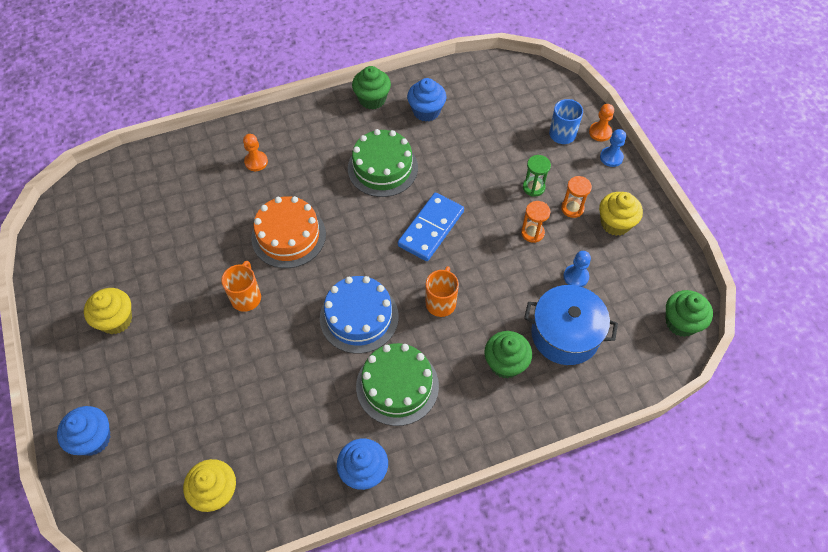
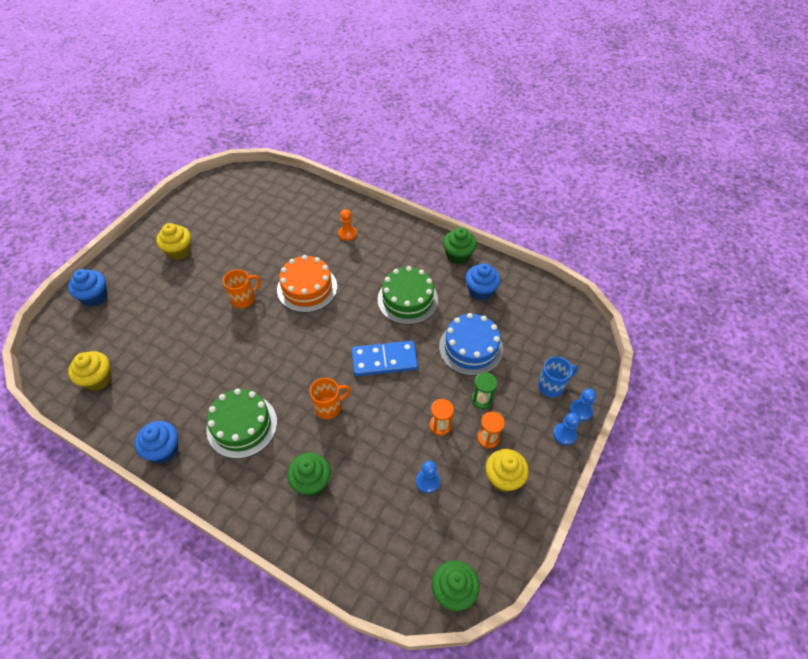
camera: 50 degrees right, 5 degrees down
(359, 317) = (277, 367): blue cake -> blue cake (471, 348)
(565, 334) = (369, 507): blue pot -> none
(600, 132) = (580, 411): orange pawn -> blue pawn

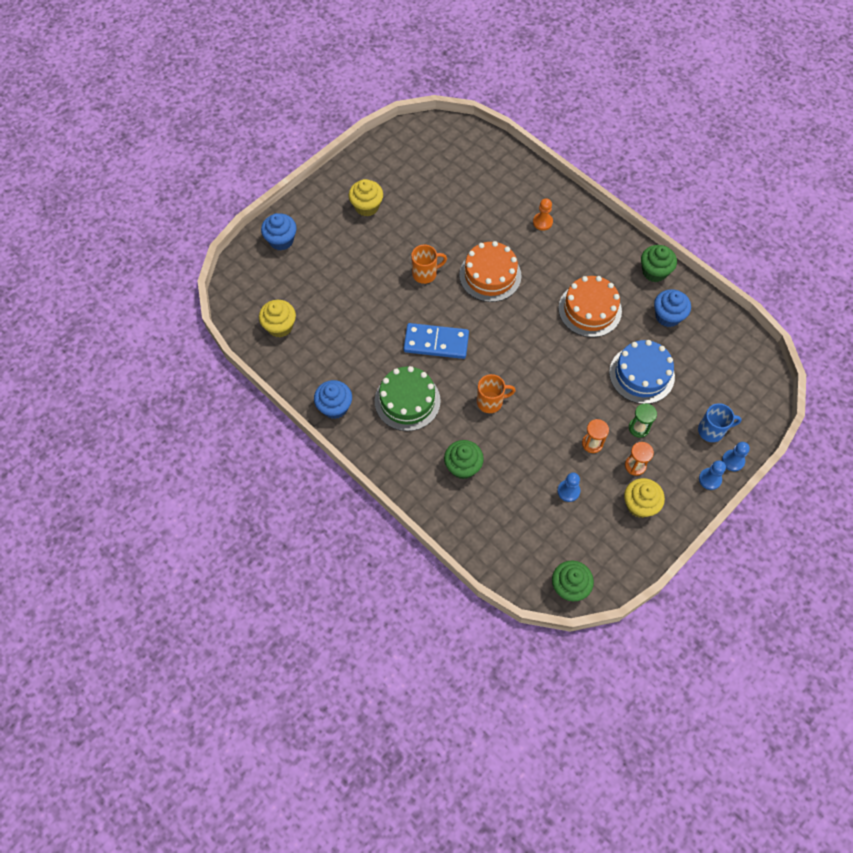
camera: 15 degrees right, 10 degrees up
(384, 360) = (553, 368): blue domino -> blue domino (436, 342)
(407, 299) = (590, 309): green cake -> orange cake

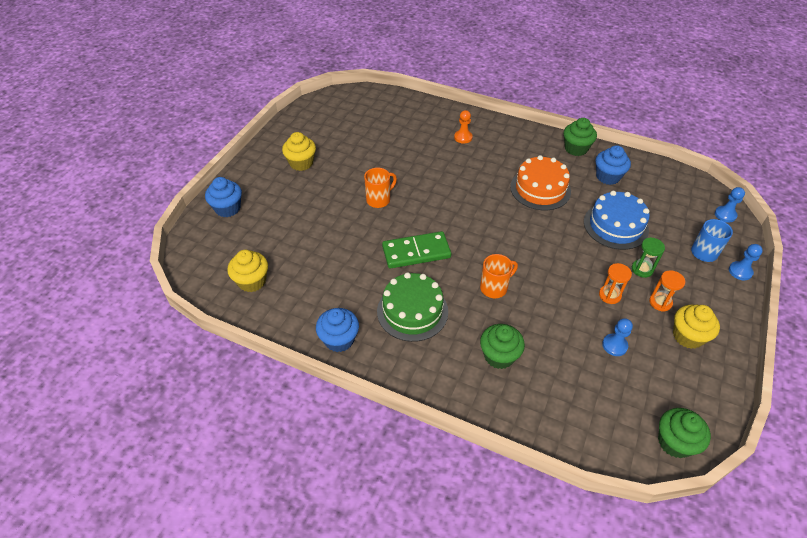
camera: 20 degrees left, 15 degrees down
(436, 342) = (416, 252): blue domino -> green domino
(490, 275) = (438, 186): orange cake -> none
(710, 479) = (732, 293): blue pawn -> blue pawn (725, 215)

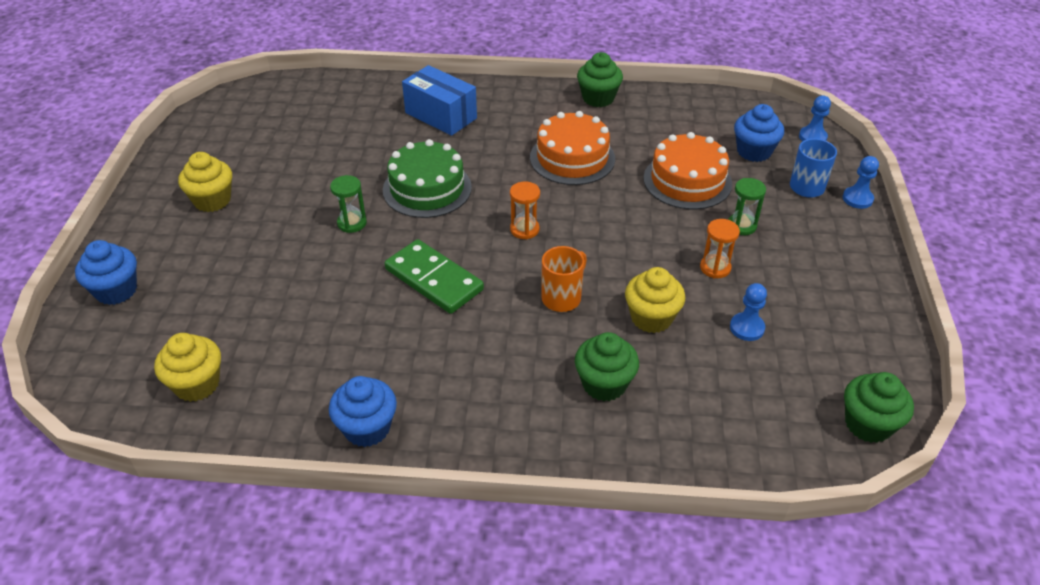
camera: 20 degrees left, 5 degrees down
(379, 200) = (352, 223): orange mug -> green hourglass
(412, 311) = (460, 359): green cake -> green cake (427, 188)
(416, 252) = (434, 279): green domino -> green domino turned 75 degrees clockwise
(463, 137) = (441, 115): orange pawn -> blue box
(608, 177) = (653, 124): blue cupcake -> blue cupcake (754, 151)
(615, 225) = (687, 181): blue cake -> orange cake
(660, 302) = (780, 260): orange hourglass -> orange hourglass (524, 229)
(688, 336) = (829, 291): yellow cupcake -> yellow cupcake (651, 318)

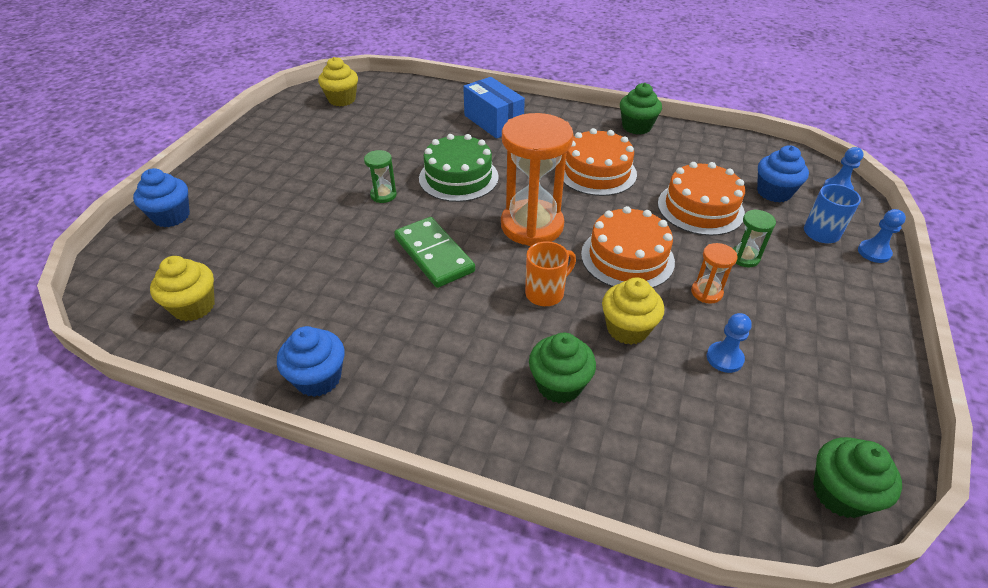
camera: 15 degrees right, 0 degrees up
(212, 200) = (280, 159): yellow cupcake -> yellow cupcake (342, 99)
(524, 229) = (532, 225): orange hourglass -> orange hourglass, size x2.28
(630, 246) = (627, 258): none -> orange cake

